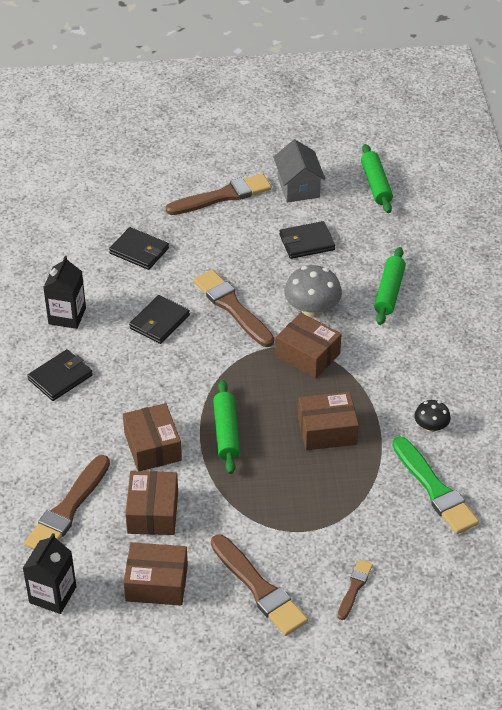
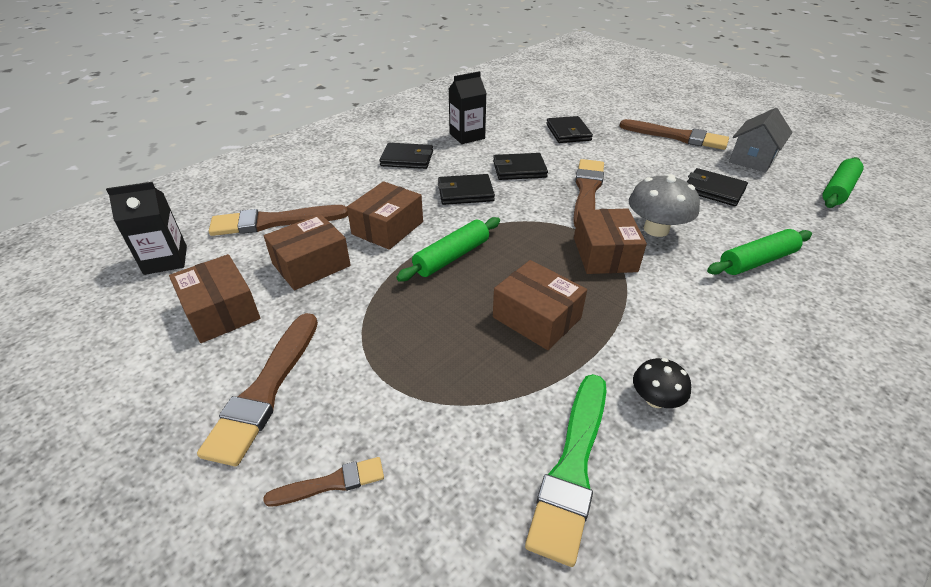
camera: 50 degrees right, 5 degrees down
(155, 374) = (465, 192): none -> black wallet

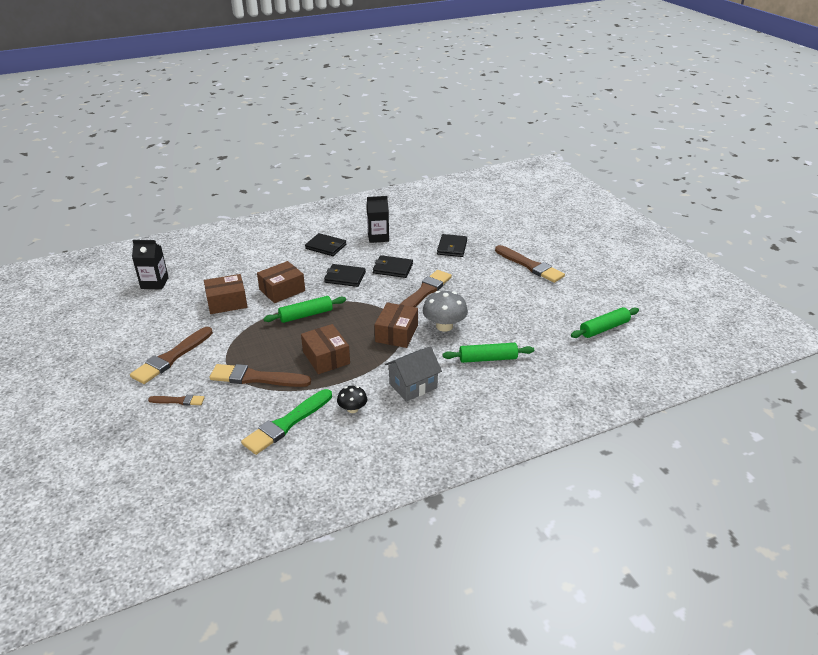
camera: 20 degrees right, 5 degrees down
(221, 311) = (169, 316): brown box -> none
(274, 222) = (221, 273): brown brush -> brown brush (256, 378)
(713, 190) = (512, 309): black wallet -> none
(752, 159) = (567, 294): grey house -> grey house (413, 386)

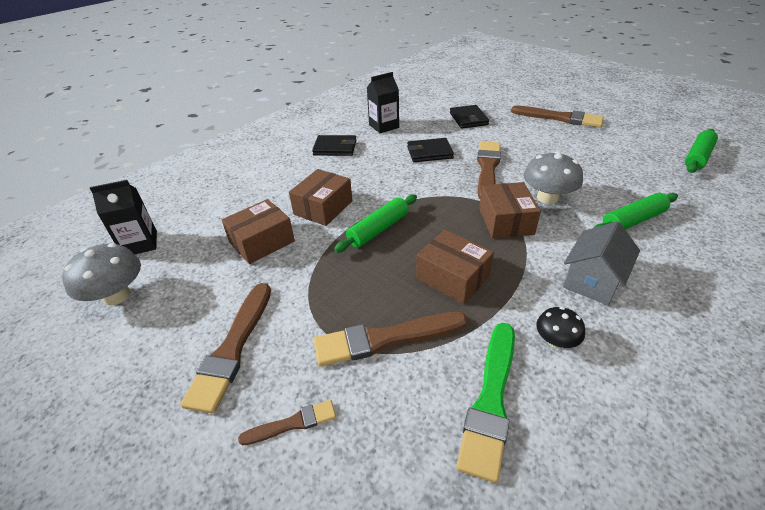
camera: 20 degrees left, 5 degrees up
(126, 311) = (117, 295): none -> grey mushroom
(345, 277) = (386, 174): black wallet -> none

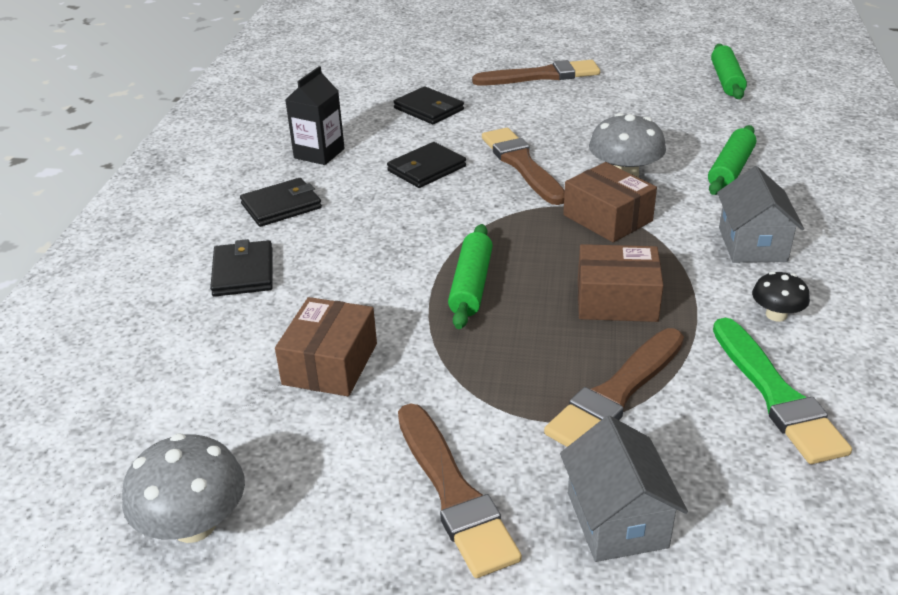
camera: 35 degrees left, 5 degrees down
(140, 244) = (132, 449): black carton -> none
(280, 176) = (243, 272): none -> black wallet
(292, 423) = (617, 520): brown brush -> grey house
(323, 207) = (364, 288): brown box -> none

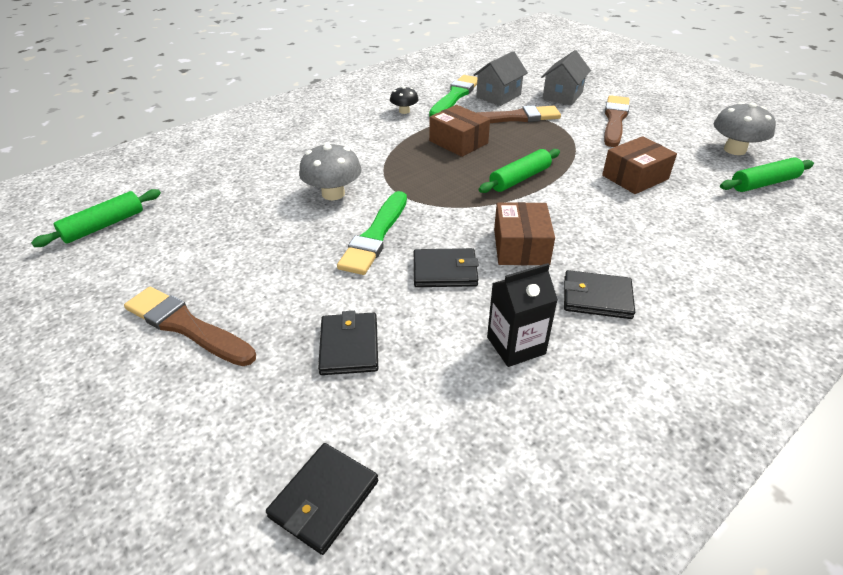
camera: 140 degrees left, 5 degrees up
(243, 272) = (661, 252): black wallet -> black wallet (324, 499)
(522, 164) = (375, 236): brown brush -> green brush
(607, 218) = (392, 176): brown box -> brown box (521, 247)
(730, 169) = (274, 167): green rolling pin -> green rolling pin (763, 183)
(752, 244) = (353, 133): grey house -> grey house (498, 96)

